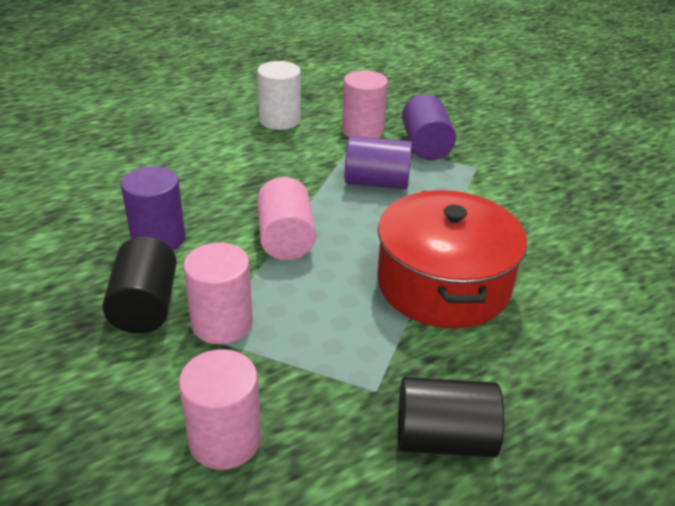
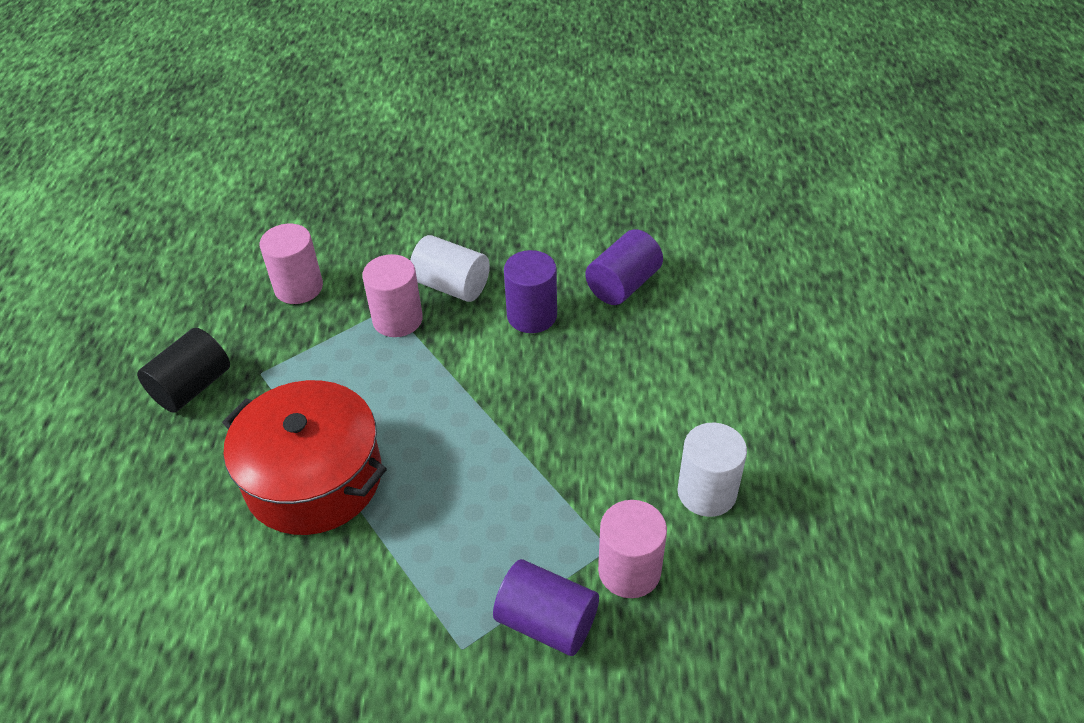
camera: 125 degrees right, 10 degrees up
(145, 306) = (451, 286): black cylinder -> white cylinder
(285, 239) = (466, 396): pink cylinder -> none
(377, 182) = (503, 518): purple cylinder -> purple cylinder (623, 284)

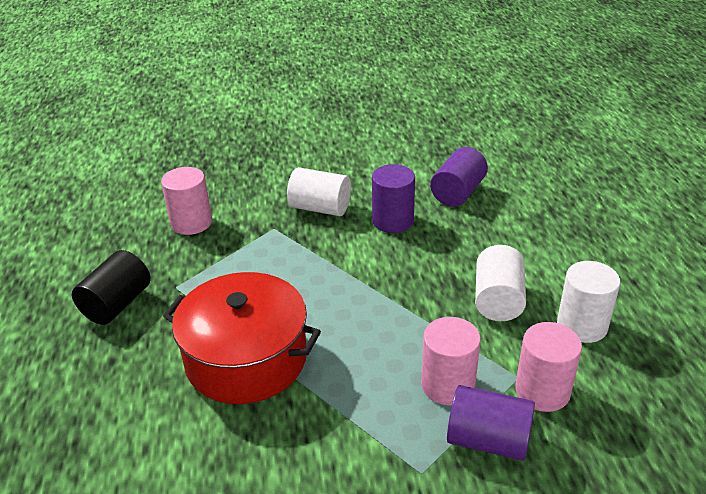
camera: 10 degrees left, 10 degrees down
(397, 319) = (282, 235): pink cylinder -> pink cylinder (448, 385)
(620, 443) = (498, 300): none -> white cylinder

